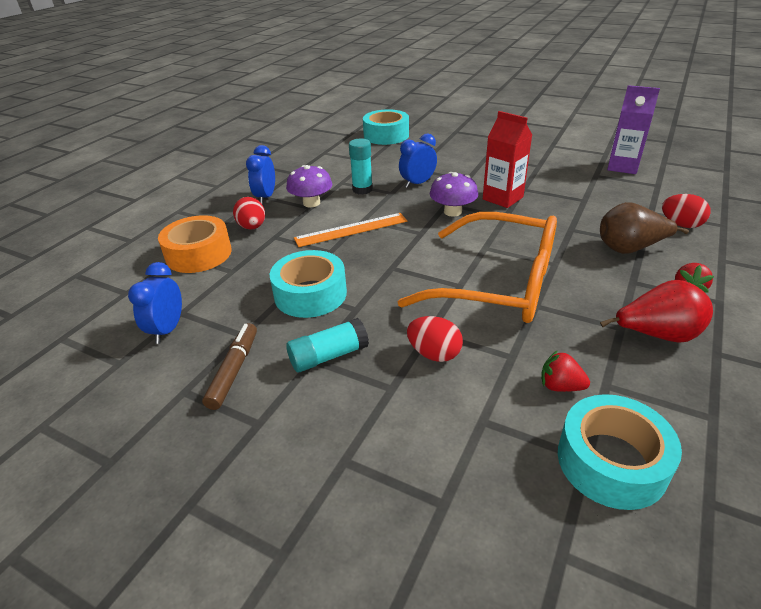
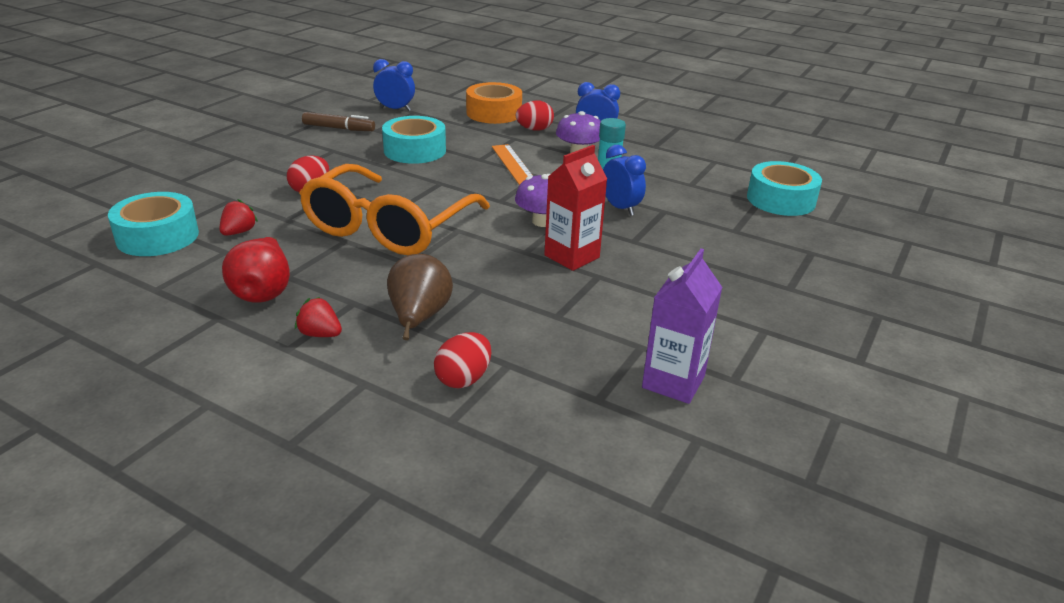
camera: 90 degrees right, 5 degrees down
(328, 356) = (333, 155): turquoise glue stick -> none

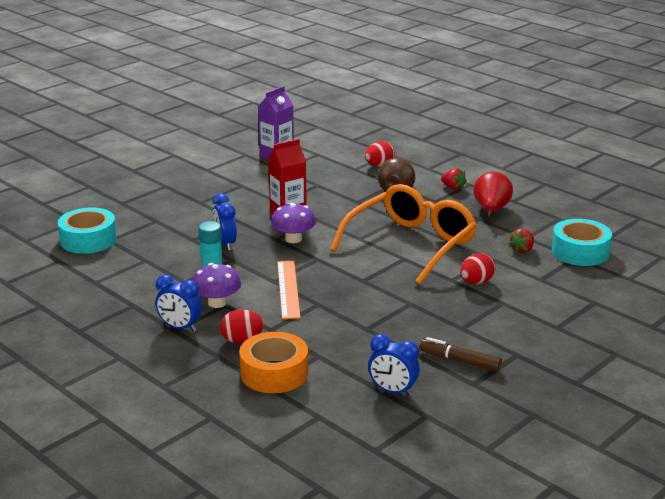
camera: 165 degrees left, 5 degrees down
(414, 150) = (379, 320): turquoise tape -> none

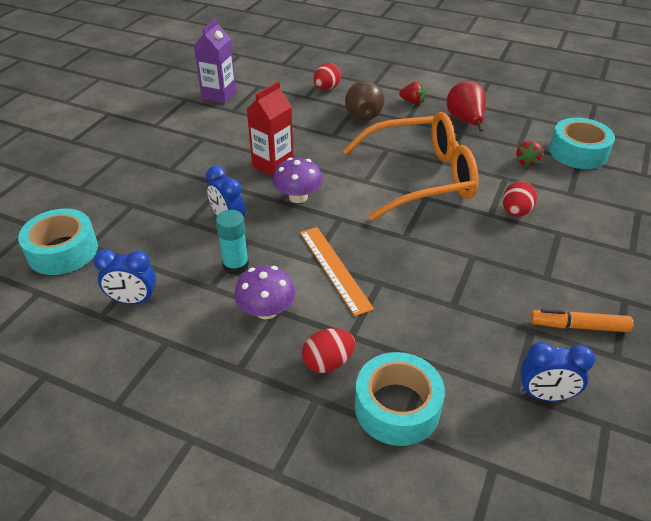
camera: 20 degrees left, 15 degrees up
(180, 327) = (243, 363): blue clock -> blue clock (133, 300)
(274, 373) = (397, 407): orange tape -> turquoise tape
(411, 244) = (420, 178): orange glasses -> orange glasses turned 60 degrees clockwise
(459, 361) = (578, 326): brown marker -> orange marker

